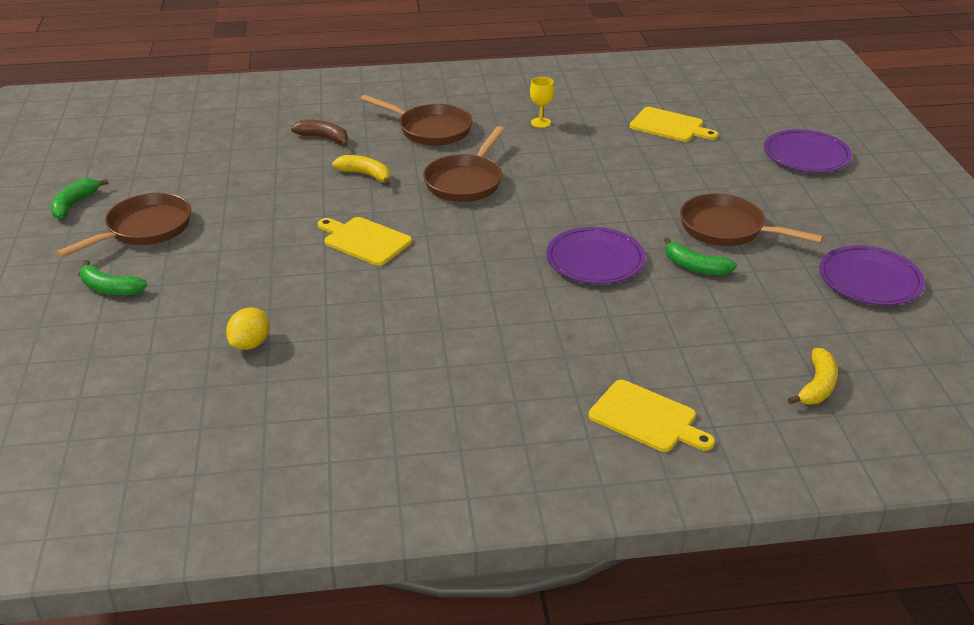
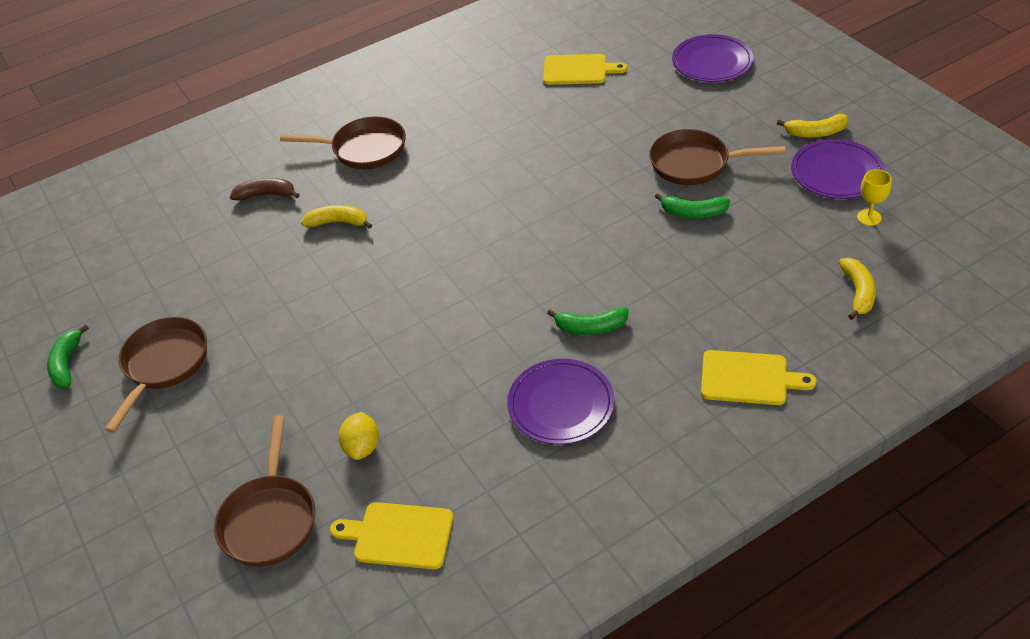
camera: 20 degrees left, 10 degrees up
(110, 288) = (180, 444): green banana -> green banana (591, 327)
(364, 240) = (388, 295): yellow cutting board -> yellow cutting board (399, 535)
(465, 181) = (437, 196): brown pan -> brown pan (270, 519)
(541, 122) = (461, 106): yellow goblet -> yellow goblet (869, 217)
(595, 260) = (606, 237): purple plate -> purple plate (561, 404)
(872, 241) = (815, 133): none -> yellow banana

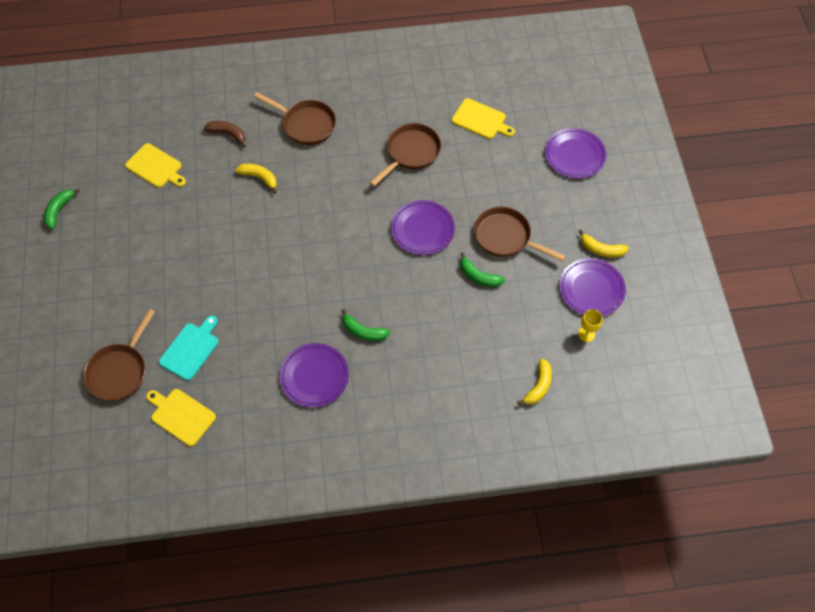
camera: 20 degrees right, 15 degrees up
(163, 365) = (110, 238): brown pan -> brown pan (410, 153)
(362, 447) = (191, 349): yellow lemon -> turquoise cutting board
(587, 194) = (422, 229): none -> purple plate
(748, 378) = (431, 413): yellow cutting board -> yellow cutting board (155, 167)

